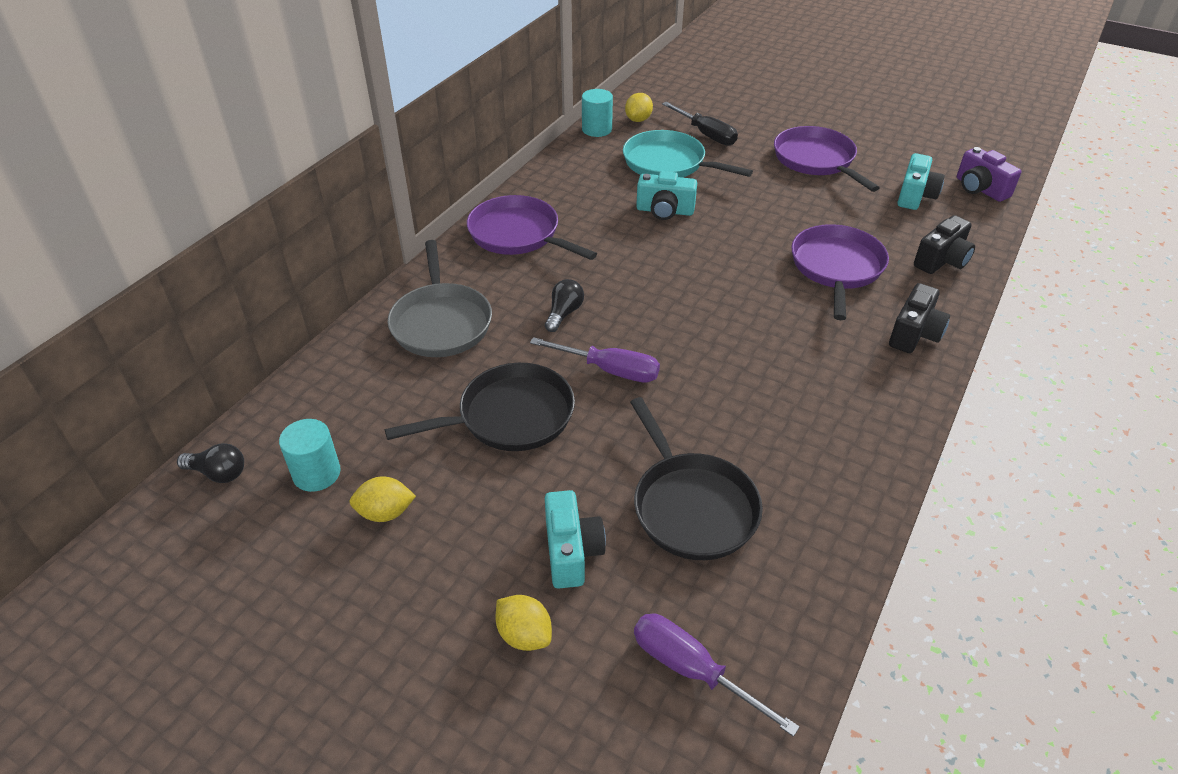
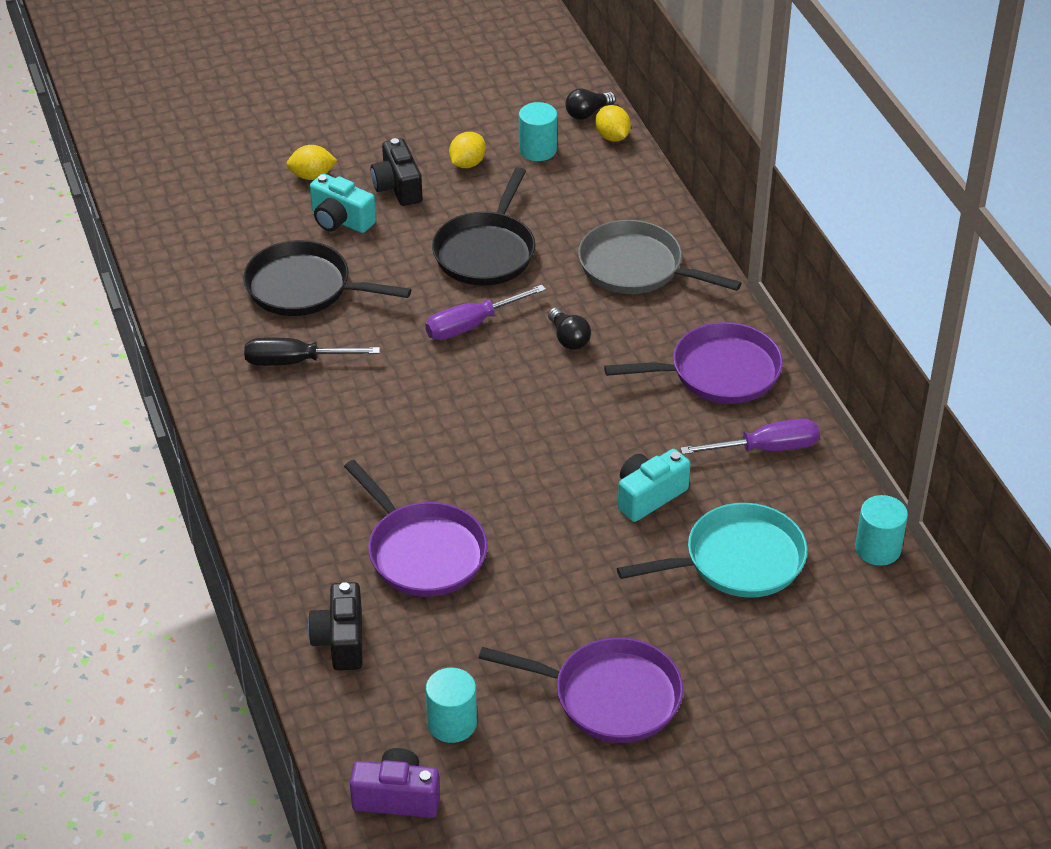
camera: 130 degrees right, 0 degrees up
(638, 119) = (867, 601): yellow lemon -> yellow lemon (612, 137)
(692, 670) = (210, 221): purple screwdriver -> purple screwdriver (766, 448)
(706, 134) = (769, 639): black screwdriver -> black screwdriver (295, 362)
(914, 334) = (289, 530): black camera -> black camera (397, 187)
(915, 196) = (452, 723): turquoise camera -> turquoise cylinder

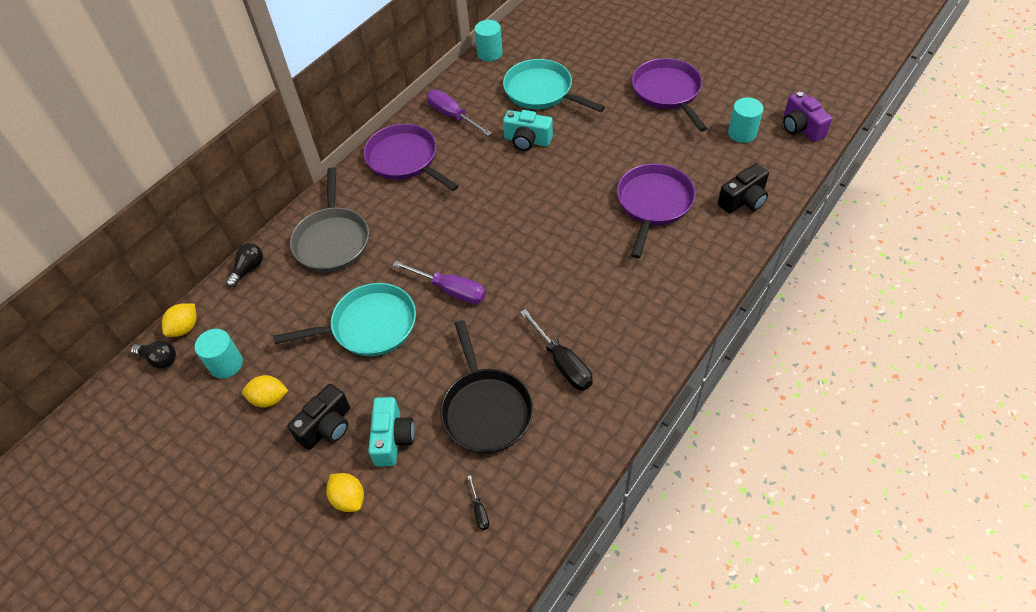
camera: 120 degrees left, 10 degrees up
(214, 242) = (479, 511): none -> black screwdriver
(486, 252) = (369, 326): black pan -> turquoise pan
(568, 338) = (426, 237): black light bulb -> black light bulb (248, 269)

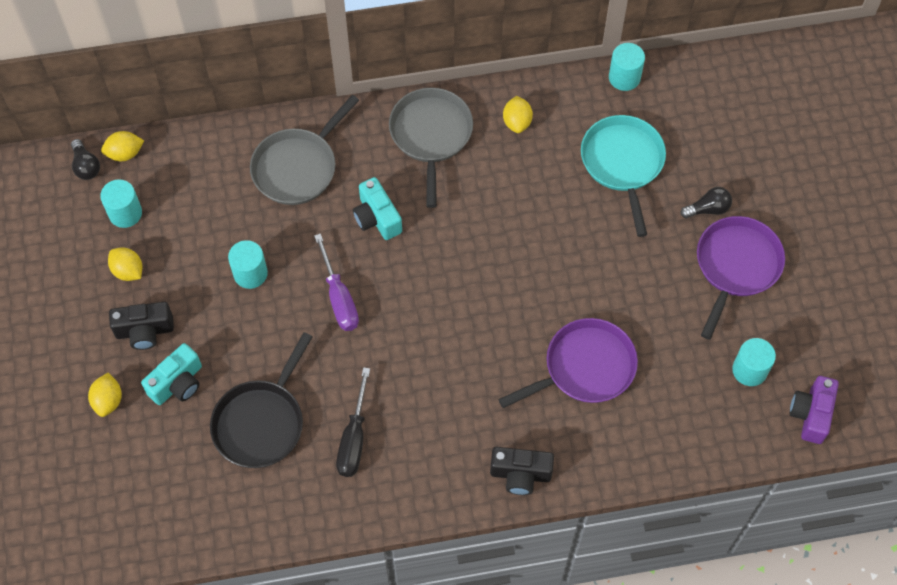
camera: 40 degrees right, 10 degrees up
(248, 269) = (213, 139): black light bulb -> black light bulb (708, 209)
(369, 326) = (250, 273): turquoise pan -> turquoise cylinder
(405, 159) = (431, 135): purple pan -> grey pan
(452, 116) = (517, 122): purple screwdriver -> yellow lemon
(479, 511) = (180, 493): black screwdriver -> none
(527, 140) = (552, 206): turquoise camera -> turquoise camera (377, 218)
(743, 200) = (665, 435): black camera -> black camera (520, 474)

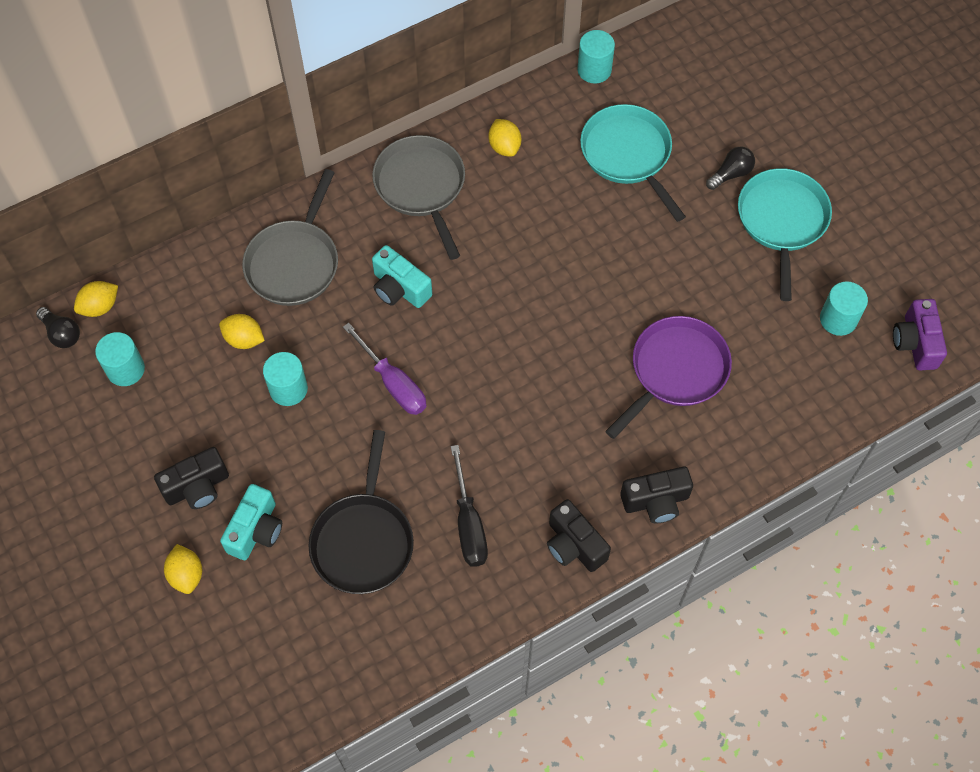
camera: 20 degrees left, 0 degrees up
(128, 271) = (153, 429): yellow lemon -> yellow lemon (244, 339)
(435, 487) = (574, 545): none -> black camera
(736, 266) = (782, 221): purple pan -> turquoise pan

